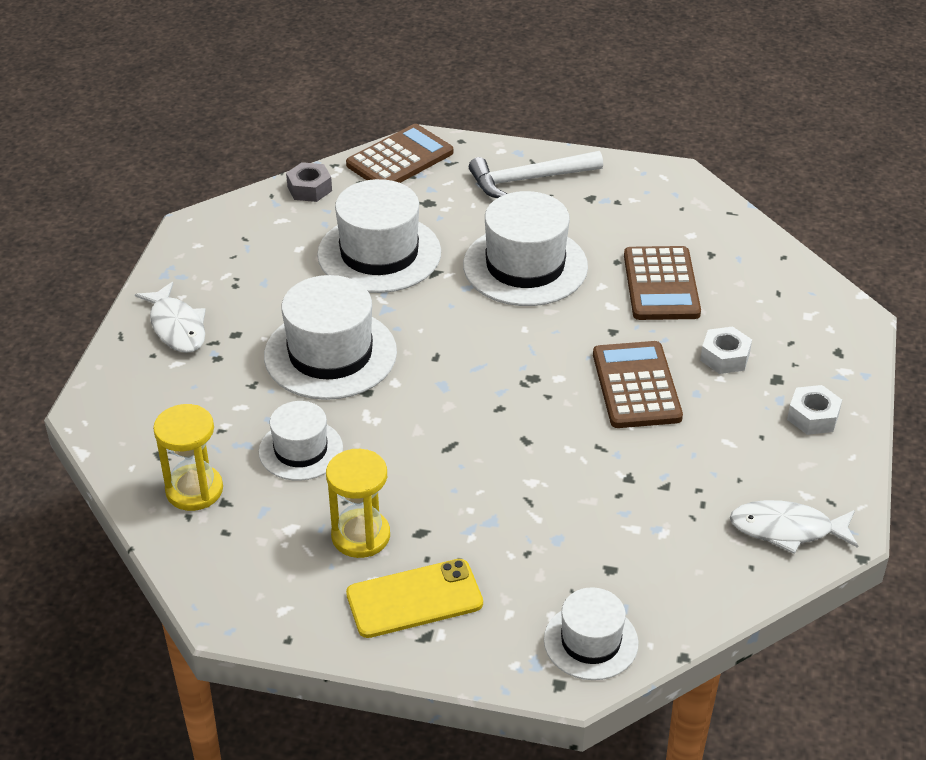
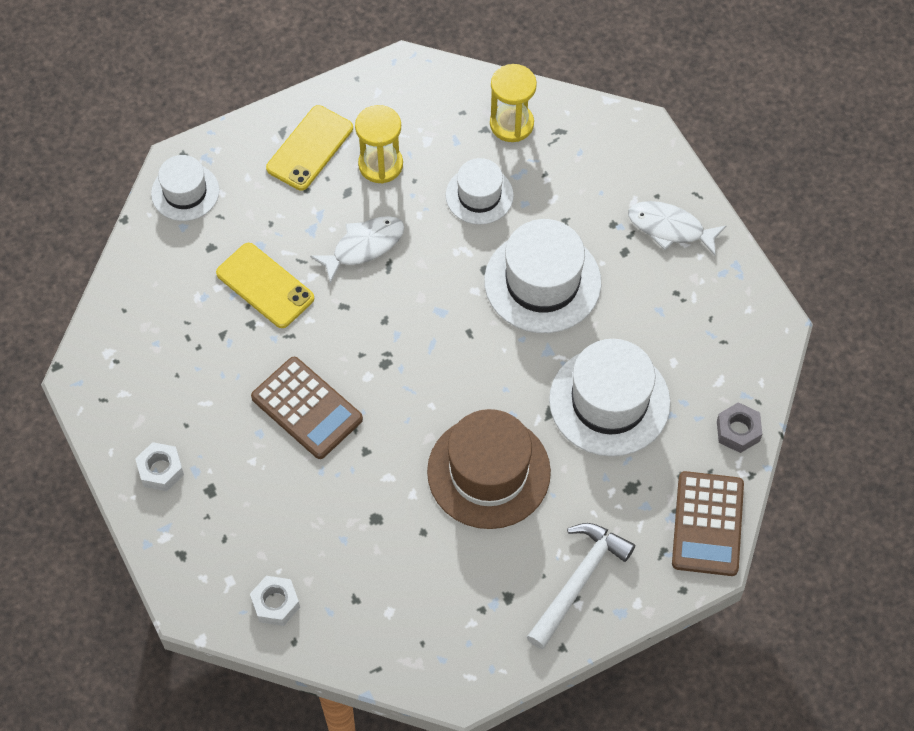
camera: 140 degrees right, 20 degrees up
(525, 266) = (488, 472): white hat -> brown hat
(585, 501) = (265, 286): none -> yellow phone
(661, 284) = (368, 530): brown calculator -> none
(724, 357) = (263, 485): white nut -> white nut (275, 603)
(787, 529) = (118, 355): white fish -> white fish (364, 246)

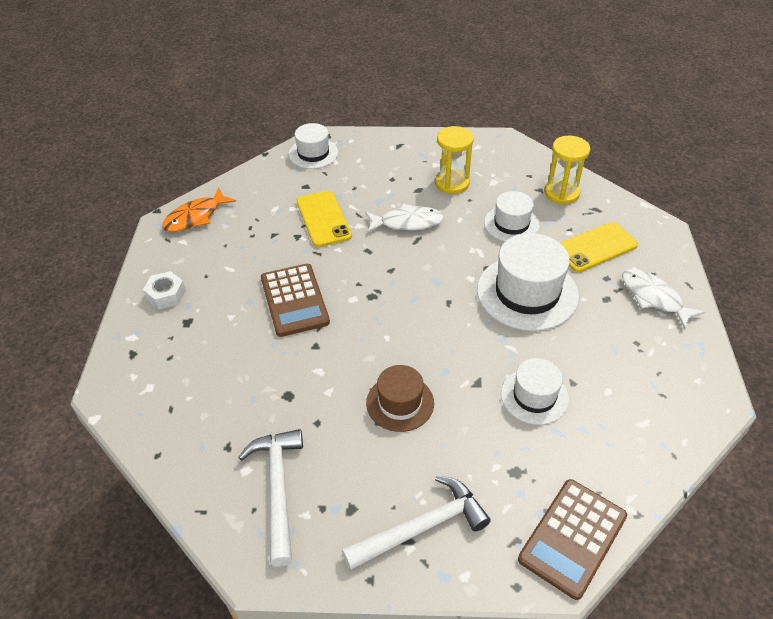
camera: 30 degrees right, 15 degrees down
(111, 353) = (195, 217): none -> orange fish
(275, 603) = (167, 420): white nut -> none
(310, 148) = (410, 159): yellow phone -> yellow phone (595, 247)
(431, 613) = (278, 489): none -> white hammer
(488, 472) = (400, 403): brown hat -> brown hat, size x0.60
(609, 401) = (534, 396): white hat -> white hat, size x0.60
(738, 431) = (642, 471): grey nut -> none

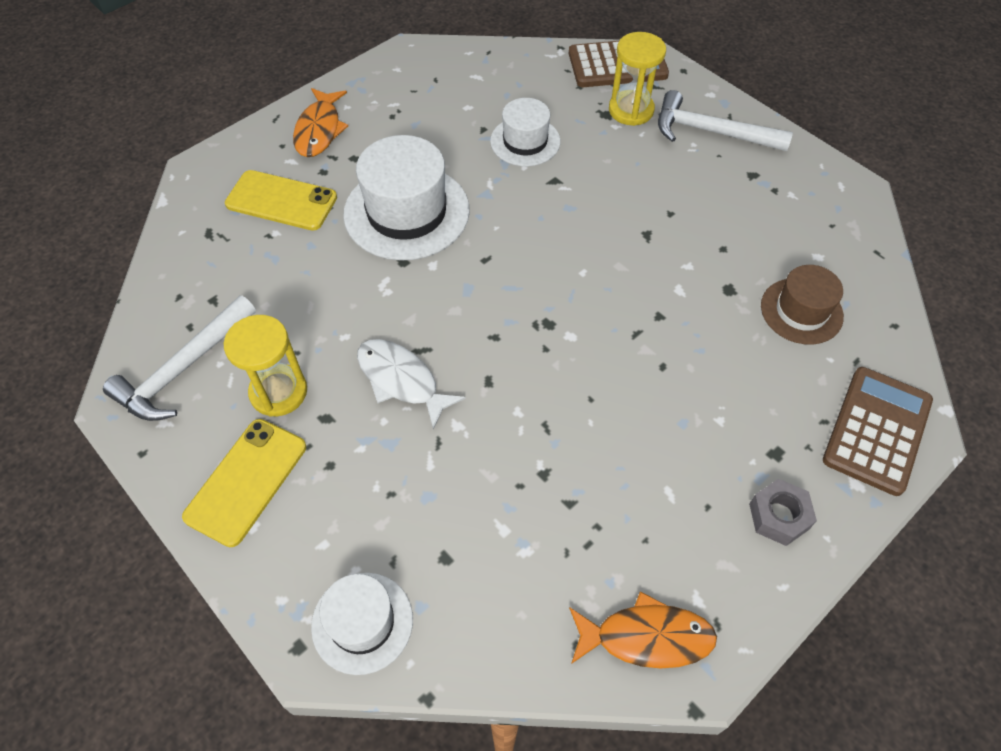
camera: 135 degrees left, 10 degrees up
(166, 295) = (778, 516): white nut -> grey nut
(278, 489) = (800, 224): white hammer -> white hammer (183, 369)
(294, 300) = (633, 383): brown calculator -> brown calculator (877, 430)
(323, 219) = (485, 473): yellow phone -> yellow phone (246, 481)
(400, 403) = (636, 212): brown hat -> brown hat (801, 311)
(511, 224) = (307, 286): white hat -> none
(561, 193) = (203, 276): yellow hourglass -> yellow hourglass (631, 110)
(654, 298) = (319, 130): white fish -> orange fish

